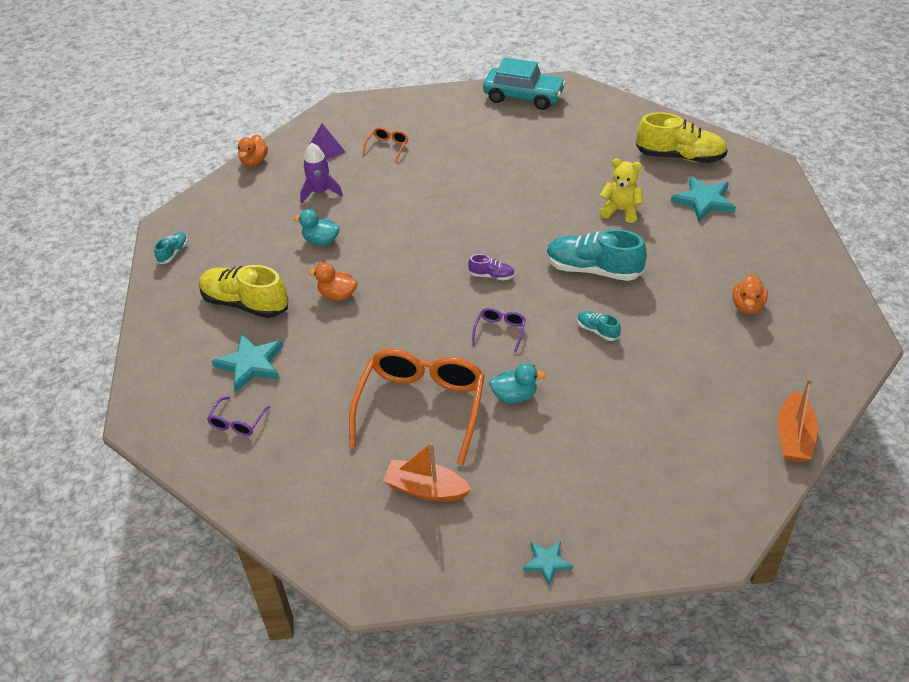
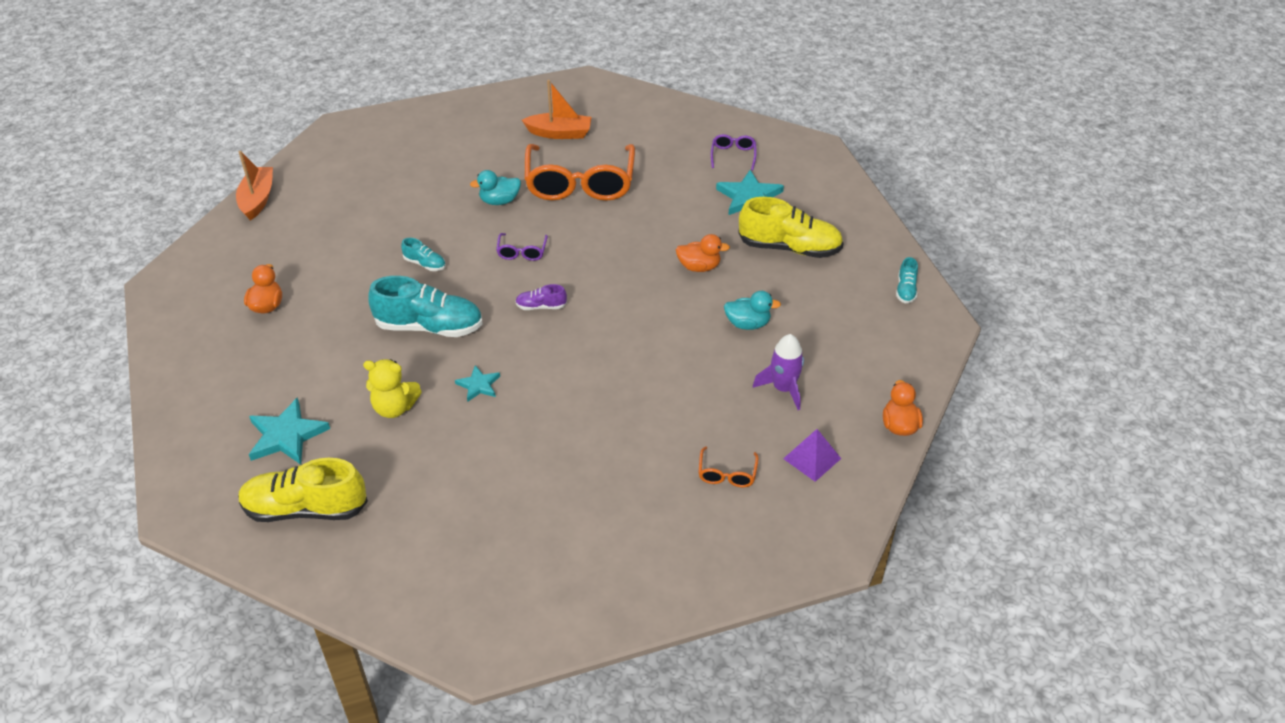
camera: 165 degrees right, 0 degrees up
(523, 97) = (546, 610): turquoise car -> none
(547, 562) = (461, 106): turquoise star -> turquoise star (478, 385)

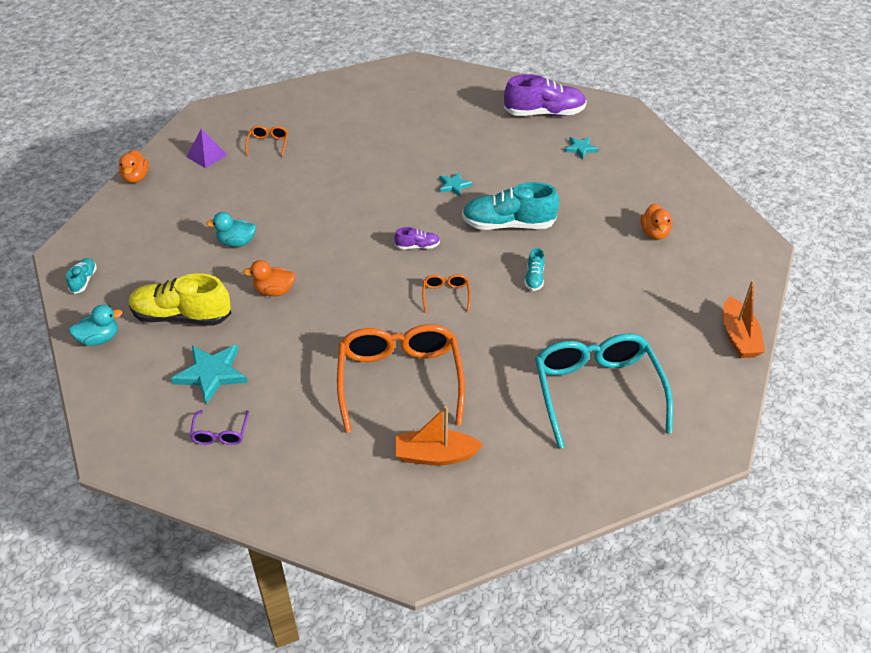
camera: 175 degrees right, 0 degrees up
(286, 435) = (580, 148): turquoise star -> turquoise star, size x0.58
(305, 509) = (544, 113): yellow shoe -> purple shoe
(394, 407) = (512, 168): yellow teddy bear -> none
(411, 166) = (597, 392): none -> turquoise glasses
(425, 264) = (534, 278): turquoise shoe -> turquoise shoe turned 105 degrees counterclockwise
(499, 201) = (483, 351): turquoise duck -> turquoise duck (99, 339)
(522, 252) = (446, 296): purple glasses -> orange glasses
(783, 388) = (217, 196): purple rocket -> none

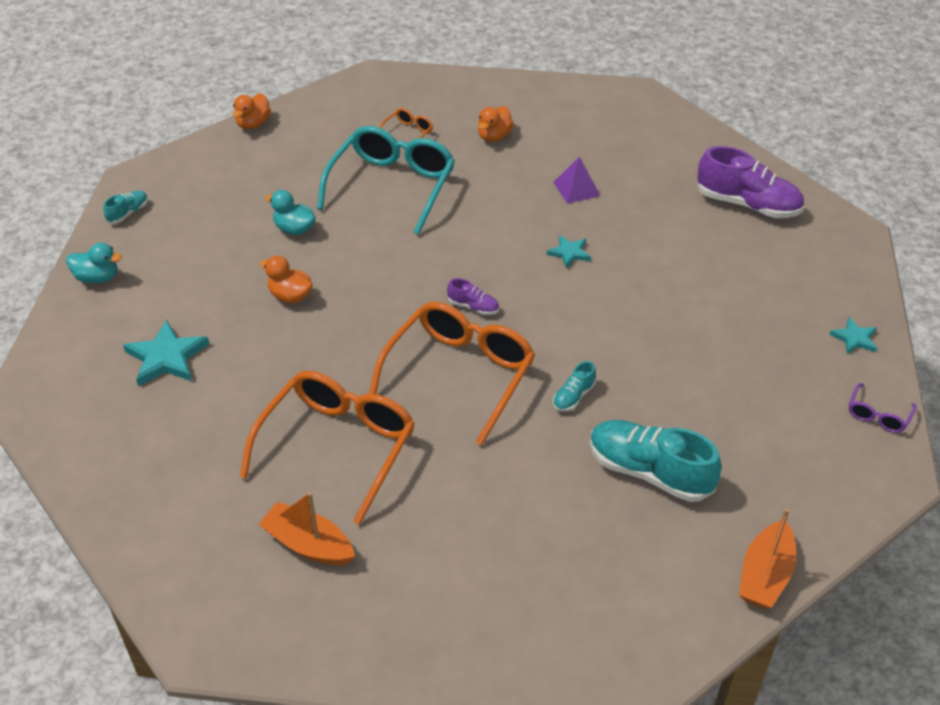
camera: 30 degrees right, 0 degrees up
(182, 316) = (185, 286): yellow shoe -> none
(207, 155) = (338, 124): purple pyramid -> purple pyramid (576, 189)
(220, 433) = (128, 421): purple glasses -> purple glasses (878, 415)
(446, 296) = (459, 375): orange glasses -> orange glasses, size x2.36
(508, 224) = (594, 322): turquoise shoe -> turquoise shoe (649, 472)
(580, 148) = (757, 264): turquoise star -> turquoise star (854, 338)
(597, 392) = (537, 559): turquoise glasses -> turquoise glasses (392, 187)
(654, 233) = (764, 403): orange duck -> orange duck (494, 136)

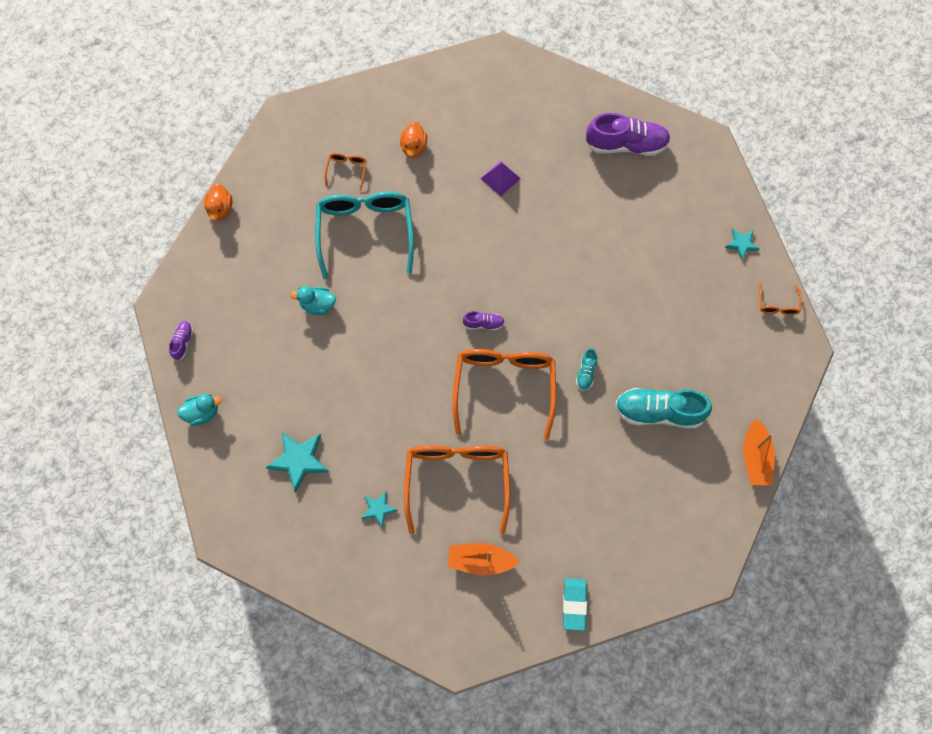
camera: 25 degrees left, 25 degrees up
(128, 213) = (183, 342): turquoise shoe -> purple shoe
(290, 296) = (352, 369): orange duck -> none
(401, 648) = (574, 604): none -> turquoise eraser
(569, 253) = (524, 245): turquoise star -> turquoise star (378, 509)
(878, 415) = (777, 304): purple glasses -> orange glasses

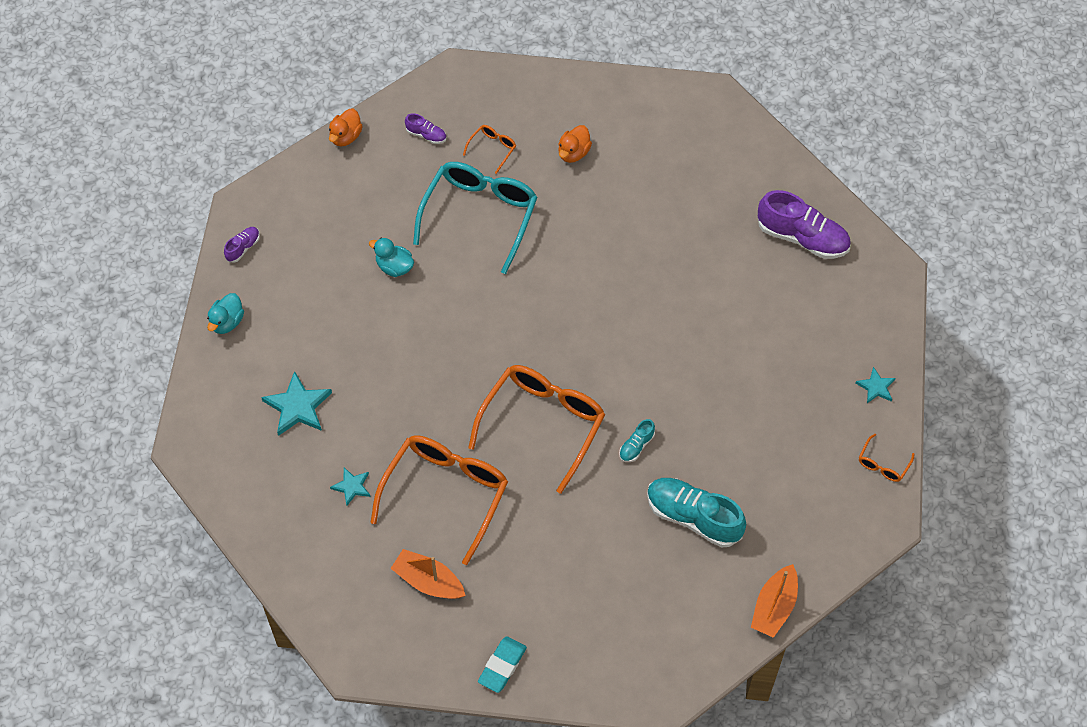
camera: 25 degrees right, 10 degrees down
(202, 413) = (227, 322): turquoise duck -> turquoise duck turned 105 degrees clockwise
(483, 324) = (554, 354): purple shoe -> purple shoe (426, 135)
(500, 178) = (648, 218): purple pyramid -> none

